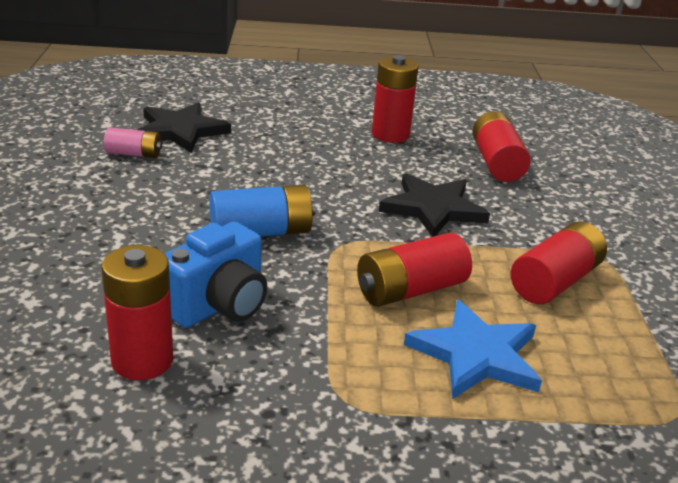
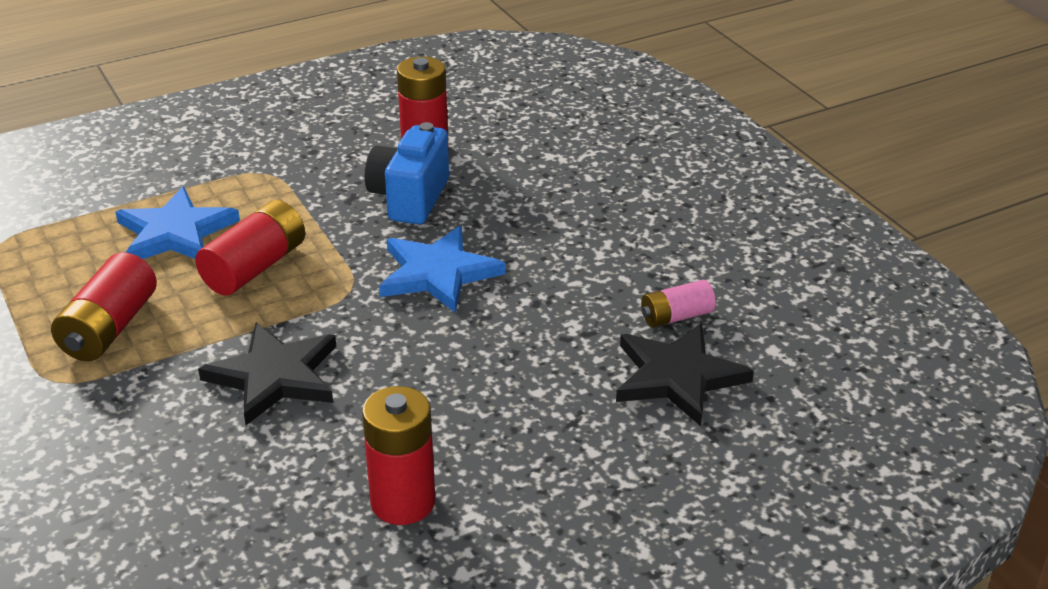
camera: 155 degrees right, 5 degrees up
(261, 232) = (438, 273): blue battery -> blue star
(496, 163) = (215, 505): red battery -> none

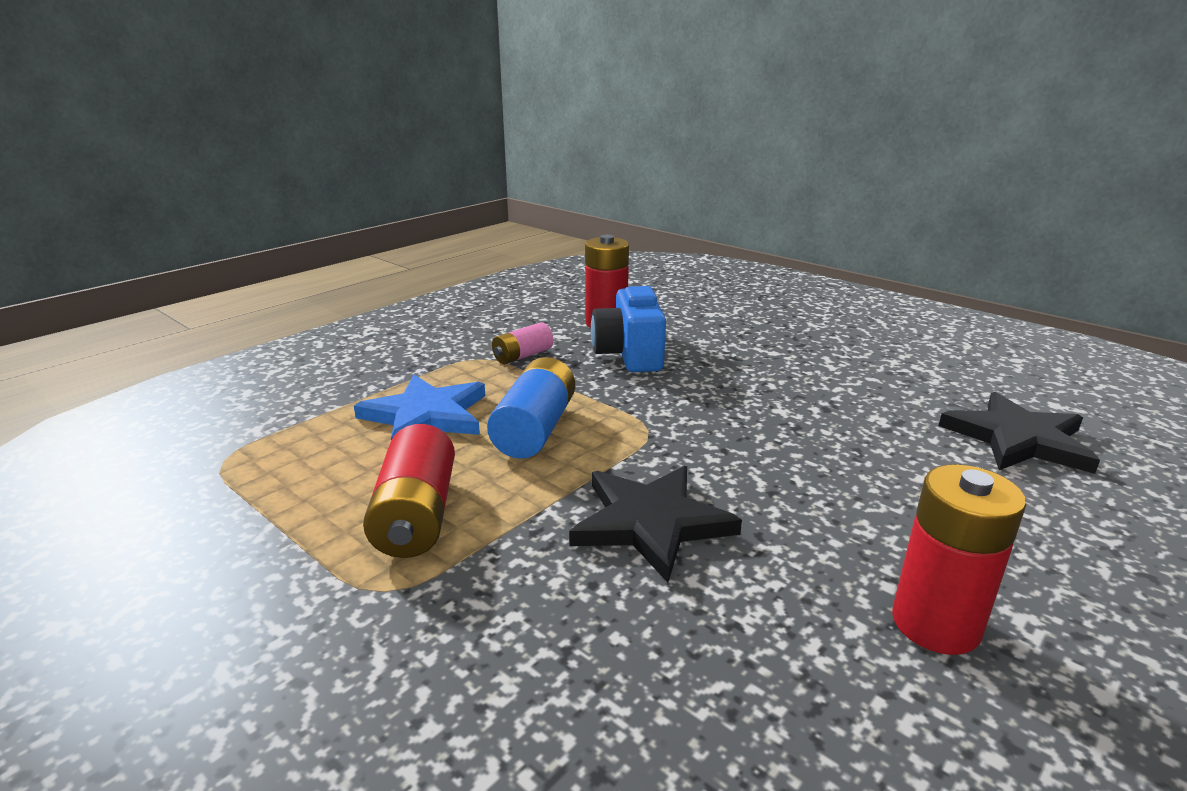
camera: 20 degrees left, 10 degrees down
(255, 267) = (535, 429): red battery -> blue battery
(438, 273) = (715, 402): blue star -> none
(676, 316) = (951, 396): pink battery -> pink battery (523, 356)

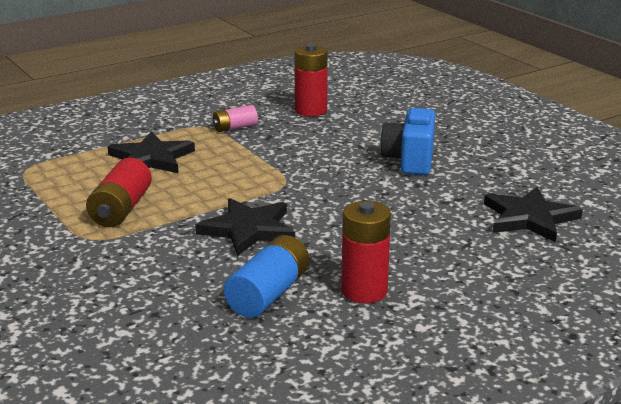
camera: 15 degrees right, 0 degrees up
(426, 416) = (151, 158): blue star -> black star
(535, 429) = (214, 174): blue battery -> blue battery (268, 294)
(629, 355) = (309, 135): blue camera -> blue camera (409, 161)

